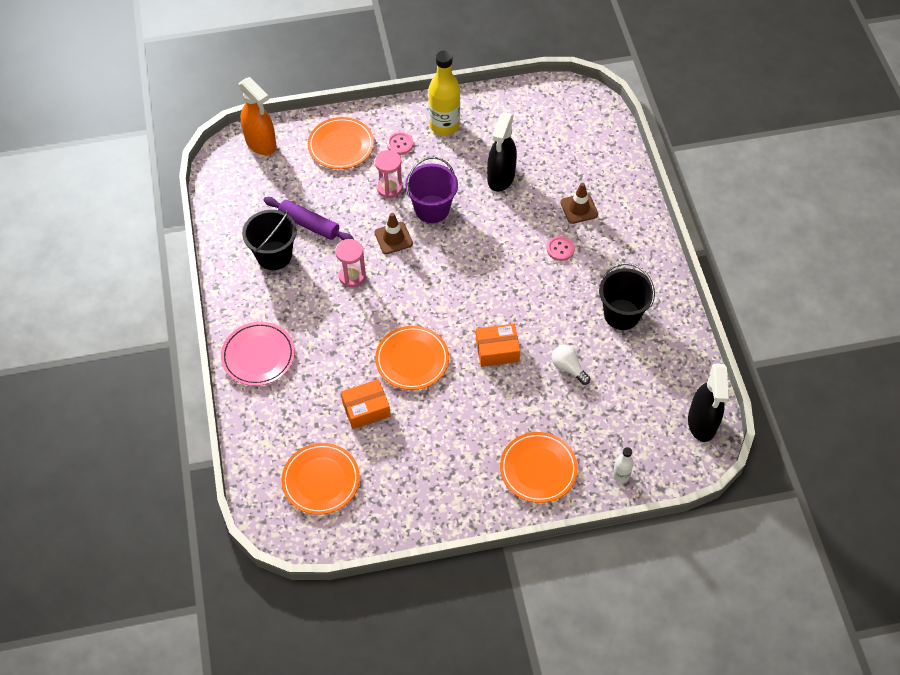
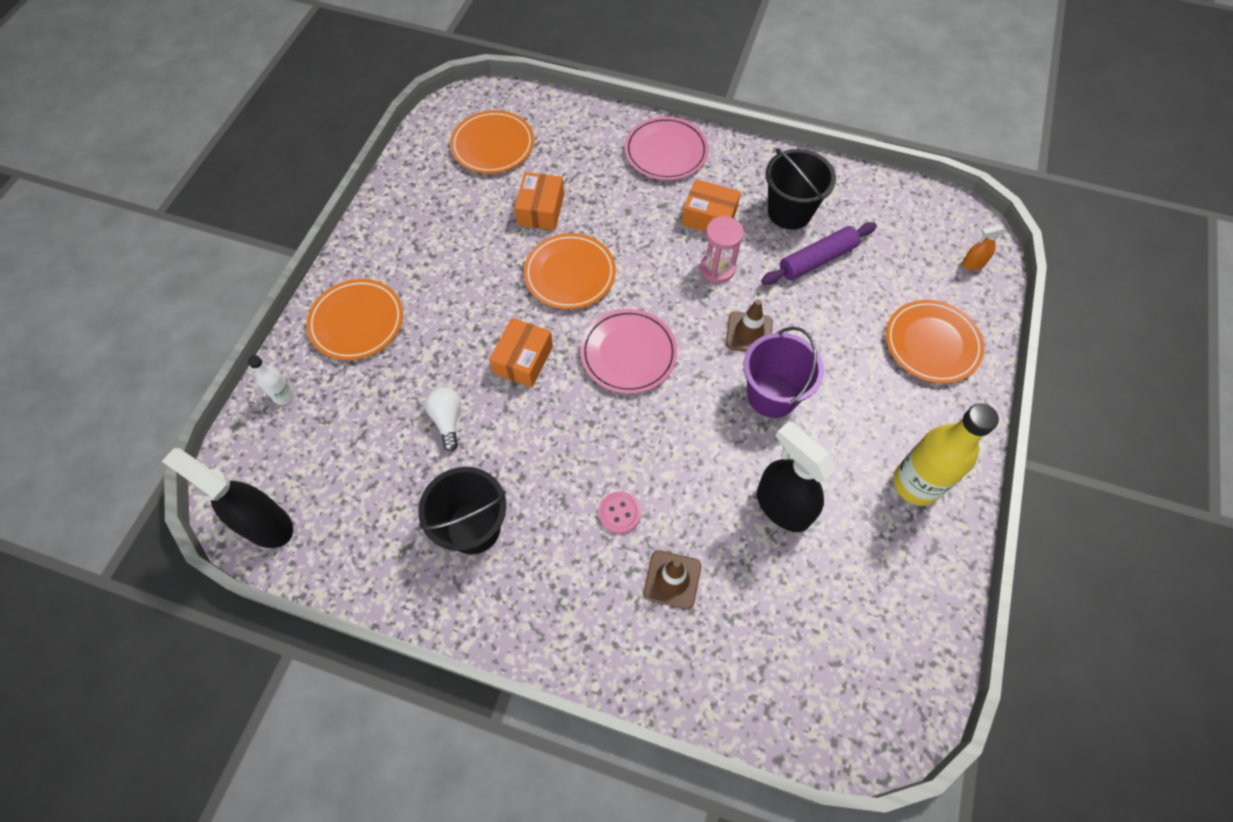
camera: 120 degrees right, 5 degrees up
(261, 144) = (973, 263): orange spray bottle -> orange spray bottle, size x0.46
(308, 300) = (709, 217): none -> orange box
(389, 188) = (832, 365): pink hourglass -> none
(400, 144) = (904, 411): pink button -> none
(452, 295) = (628, 353): none -> pink plate
(568, 368) = (447, 420): white light bulb -> white light bulb turned 90 degrees counterclockwise

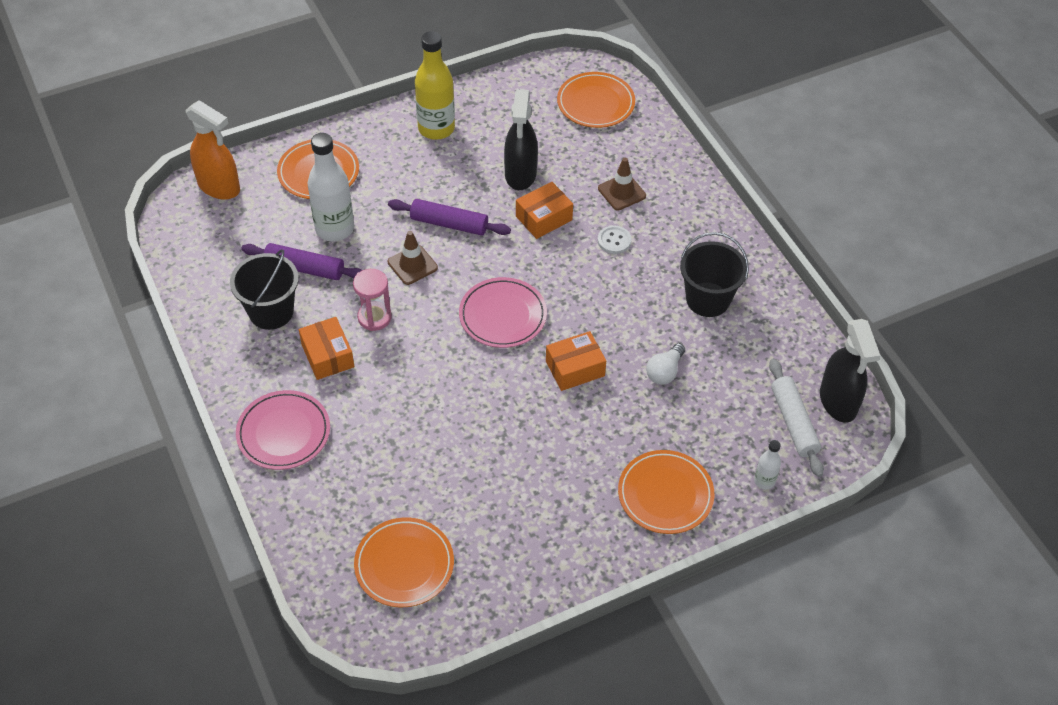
camera: 135 degrees left, 10 degrees down
(295, 468) = (793, 422): none -> white rolling pin
(541, 210) = (436, 468): orange box -> orange box (544, 218)
(570, 274) = (476, 399): orange plate -> orange plate (595, 103)
(619, 513) = (614, 241): pink button -> white button
(772, 395) = (449, 224): purple bucket -> purple rolling pin
(845, 308) = (334, 229): none -> white bottle
(973, 263) = (219, 187): orange spray bottle -> orange spray bottle, size x2.17

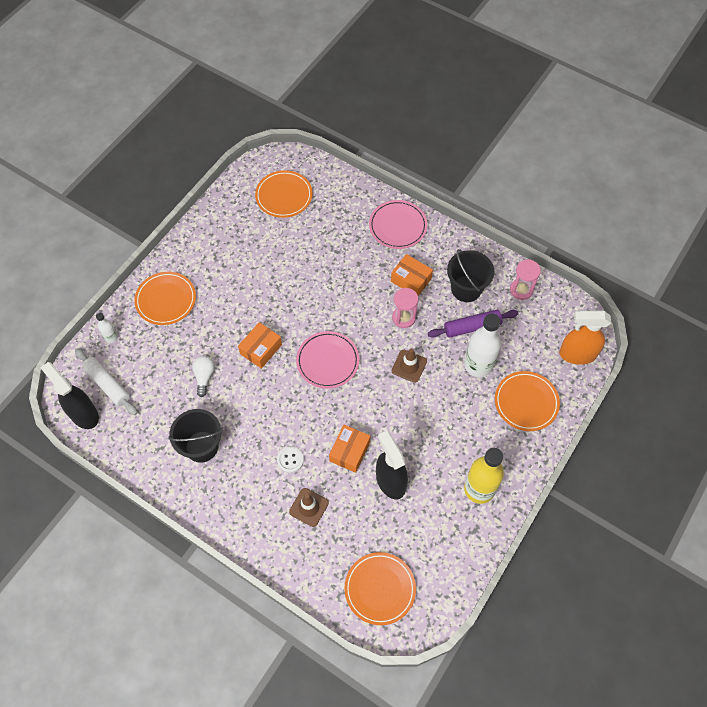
camera: 150 degrees right, 10 degrees up
(209, 278) = (521, 290): none -> pink hourglass
(449, 224) = (409, 410): purple rolling pin -> none

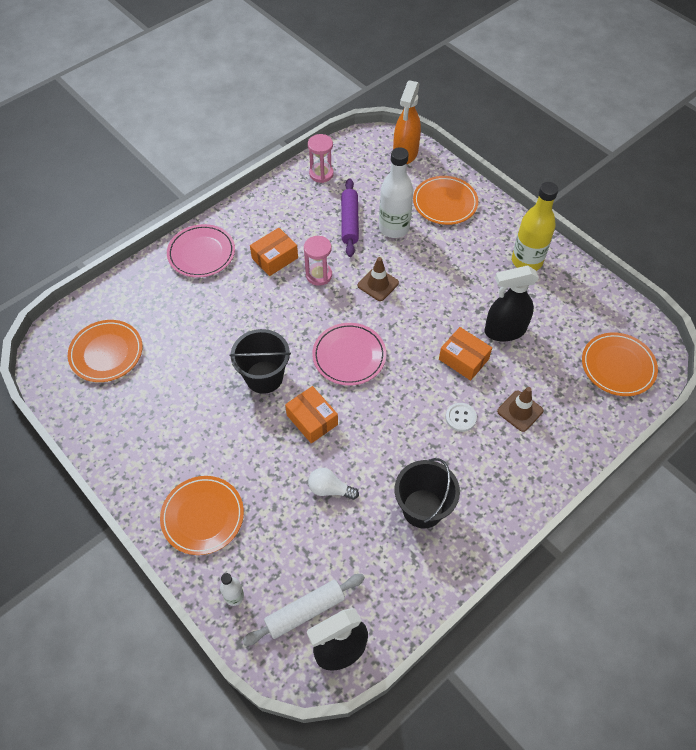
camera: 75 degrees left, 5 degrees down
(466, 289) = (303, 215): black bucket -> black bucket (264, 377)

